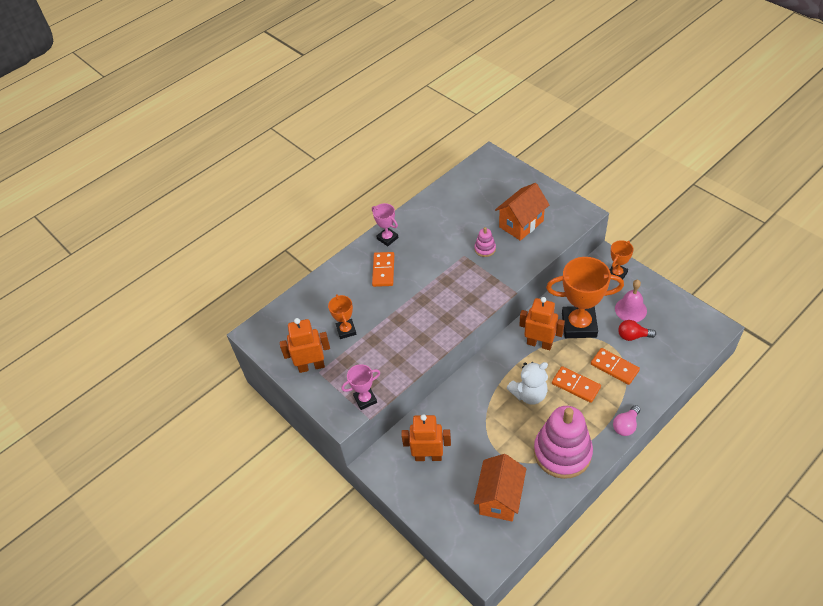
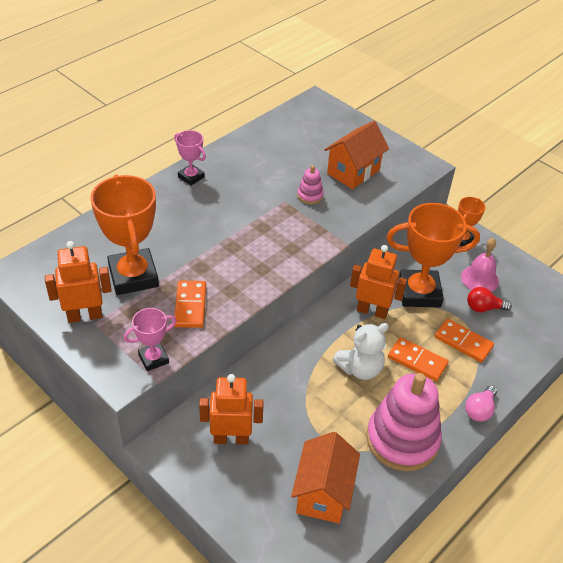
camera: 10 degrees left, 5 degrees down
(346, 330) = (133, 276): orange trophy -> orange trophy, size x1.96
(383, 270) = (184, 211): orange domino -> orange domino (190, 306)

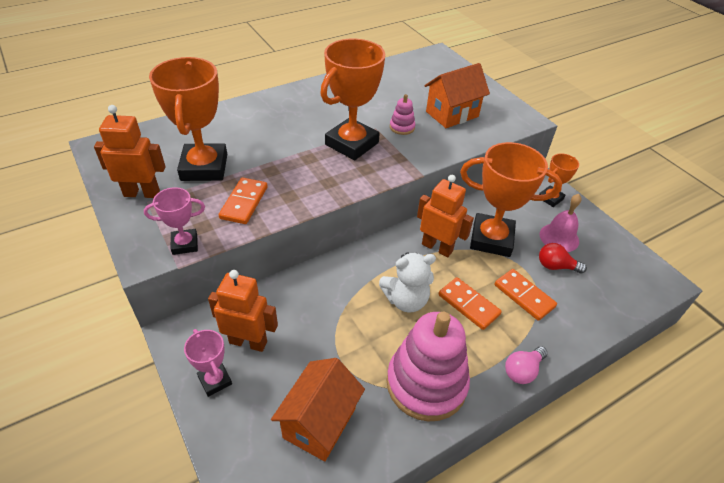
camera: 15 degrees right, 0 degrees up
(191, 177) = (297, 96): pink trophy -> pink trophy (215, 380)
(268, 223) = (352, 144): none -> orange trophy

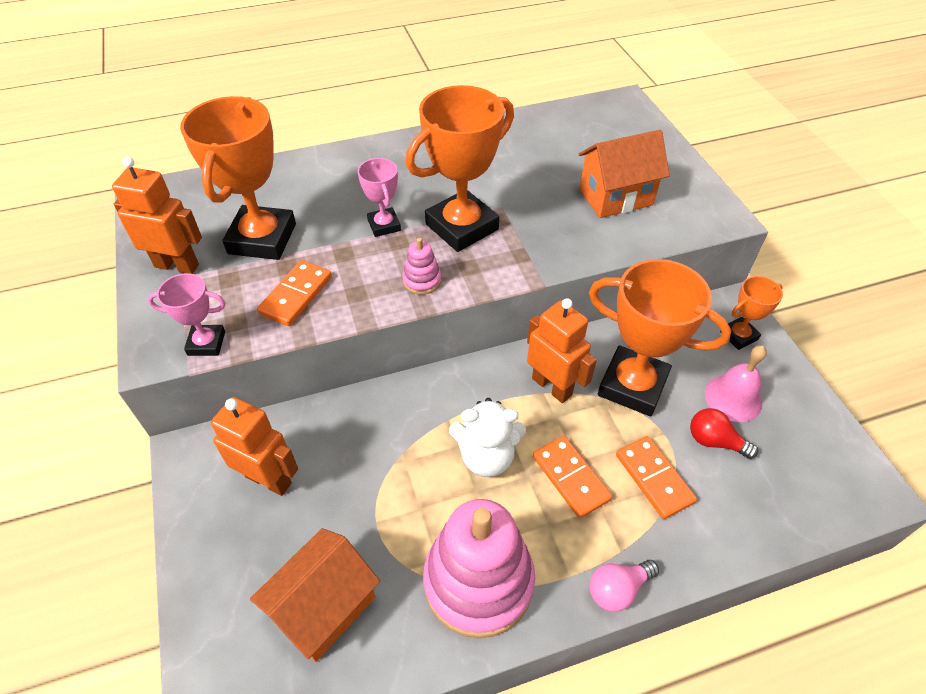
camera: 15 degrees right, 5 degrees up
(215, 380) = (214, 524): pink trophy -> pink trophy (384, 225)
(402, 127) = (538, 210): pink stacking toy -> pink stacking toy (422, 280)

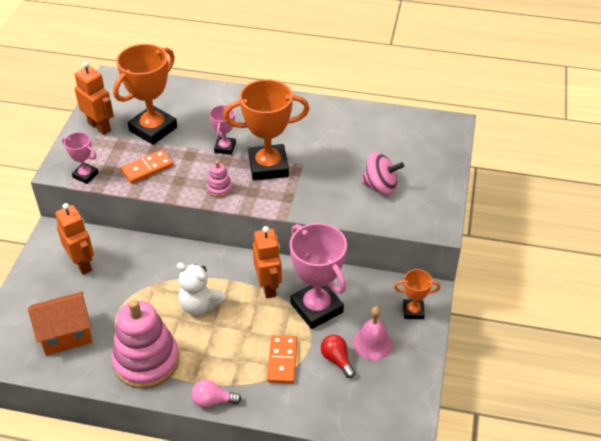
camera: 30 degrees right, 5 degrees down
(571, 478) = (236, 338): orange domino -> none
(616, 197) = (380, 186): orange house -> pink spinning top
(632, 385) = (317, 308): orange trophy -> pink trophy

